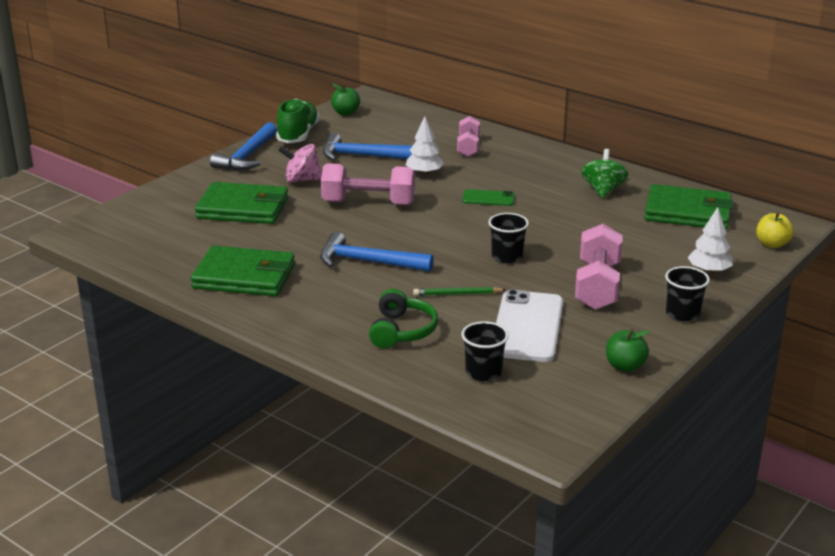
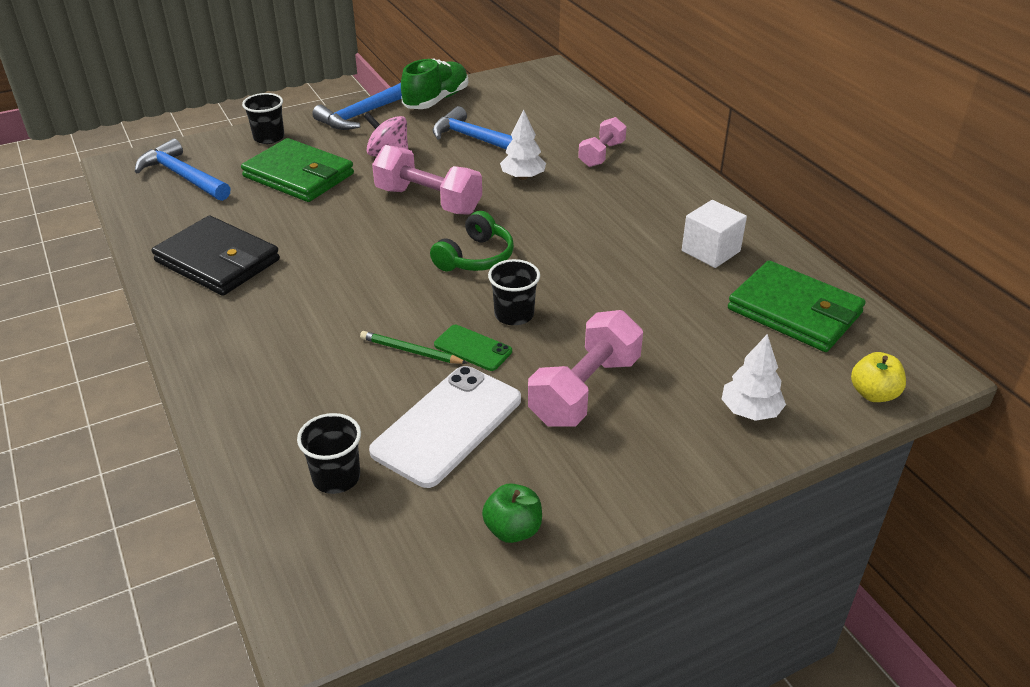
camera: 25 degrees right, 10 degrees up
(244, 276) = (218, 261): green wallet -> black wallet
(345, 113) = (509, 84): green apple -> none
(368, 262) = (357, 278): blue hammer -> blue hammer (183, 176)
(401, 331) = (303, 384): green headphones -> green headphones (475, 257)
(488, 198) = (564, 228): green phone -> green phone (473, 348)
(603, 190) = (710, 251): green spinning top -> white cube
(682, 314) = (658, 469): black cup -> black cup (269, 138)

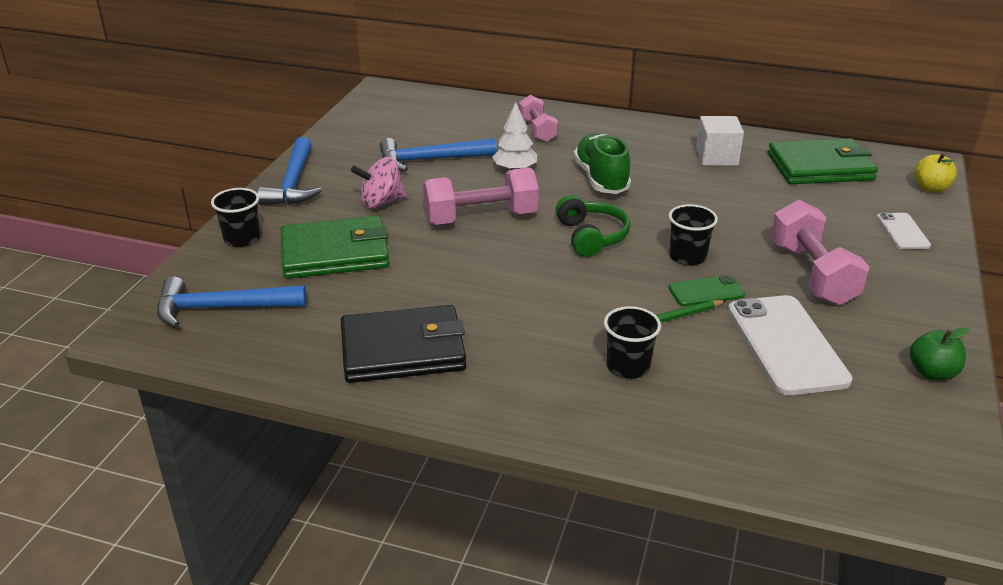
camera: 45 degrees left, 5 degrees down
(336, 477) = (792, 422): black cup -> black cup (628, 366)
(436, 100) = (336, 146): green shoe -> green shoe (601, 179)
(750, 411) = (902, 231): white tree -> white phone

